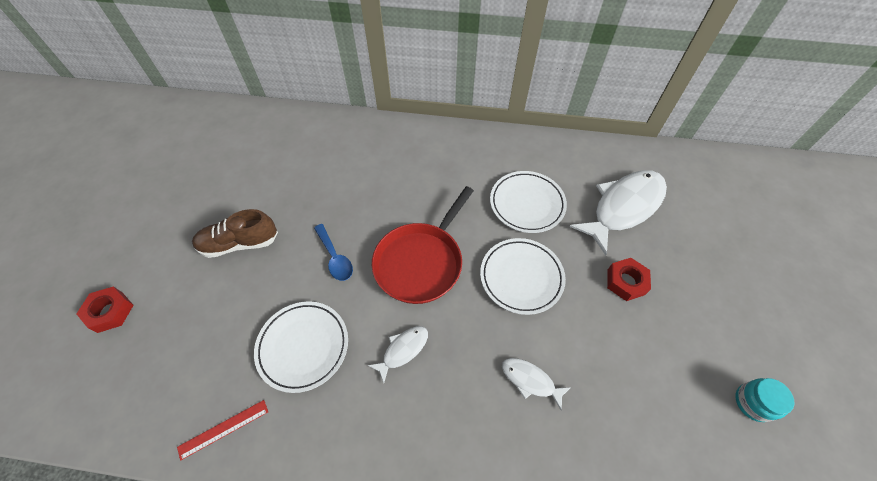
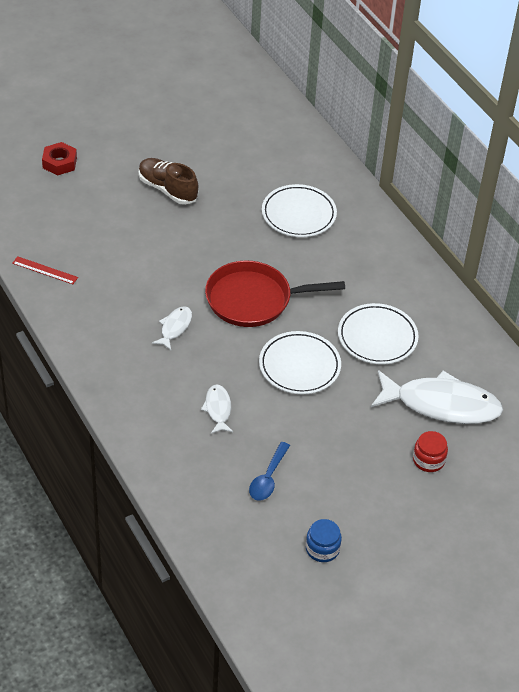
camera: 50 degrees right, 10 degrees down
(303, 346) = (128, 274): white plate -> white plate (298, 214)
(335, 258) = (208, 248): blue spoon -> blue spoon (268, 478)
(403, 350) = (175, 328): white fish -> white fish turned 75 degrees counterclockwise
(626, 282) = (360, 434): red nut -> none
(679, 252) = (428, 460): none -> red jar
(753, 402) = (322, 549): turquoise jar -> blue jar

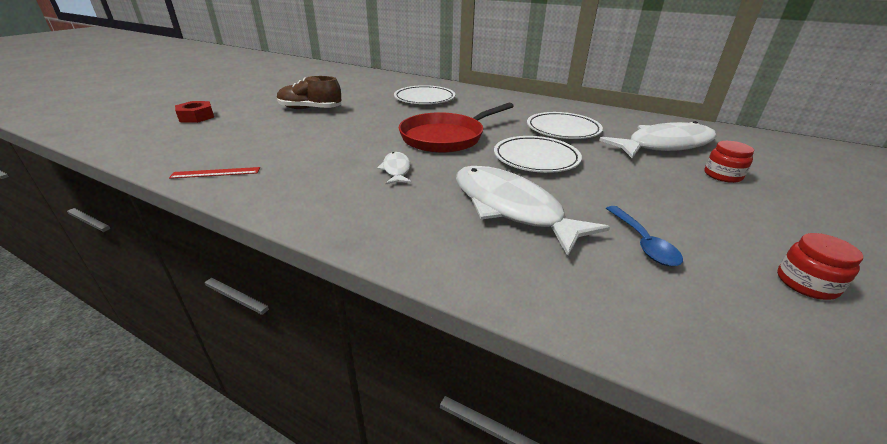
camera: 30 degrees left, 15 degrees down
(218, 409) = (511, 208): white fish -> white fish, size x2.13
(322, 549) = (806, 283): blue jar -> red jar

